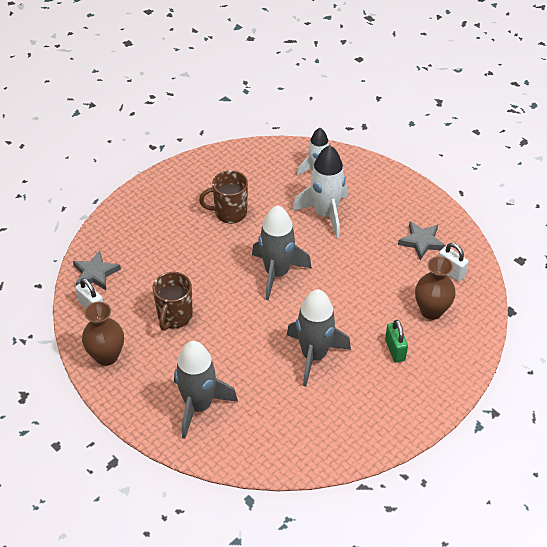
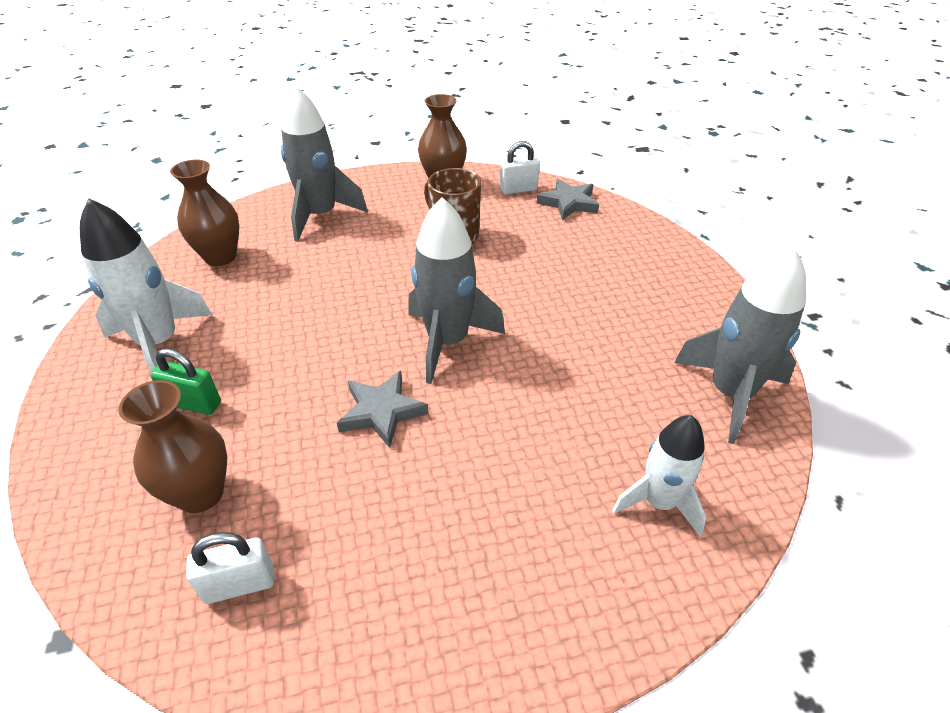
camera: 120 degrees right, 5 degrees down
(229, 212) = (608, 340): brown mug -> none
(283, 431) = (220, 257): none -> brown vase
(314, 355) = (281, 319): grey rocket -> grey rocket (730, 394)
(325, 214) = (532, 457): white rocket -> white rocket (159, 343)
(421, 242) = (351, 581): grey star -> grey star (381, 412)

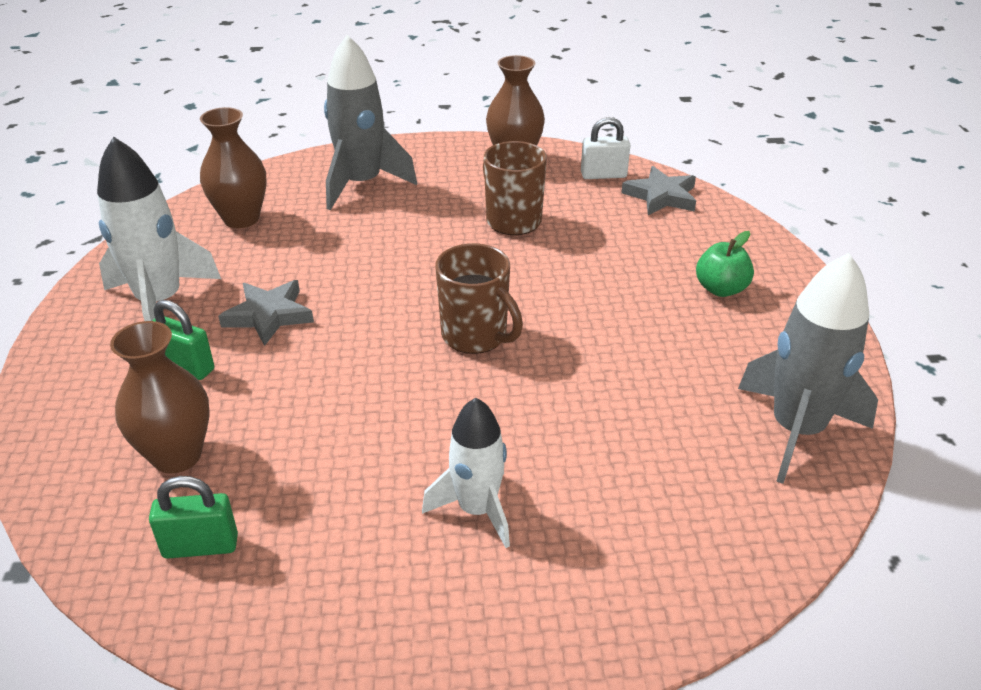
camera: 10 degrees right, 5 degrees down
(240, 585) = (200, 546): white padlock -> green padlock
(381, 412) = (384, 400): grey star -> grey star (268, 315)
(447, 342) = (475, 336): grey rocket -> brown mug
(636, 277) = (721, 289): none -> green apple
(658, 502) = (673, 531): white rocket -> white rocket (477, 509)

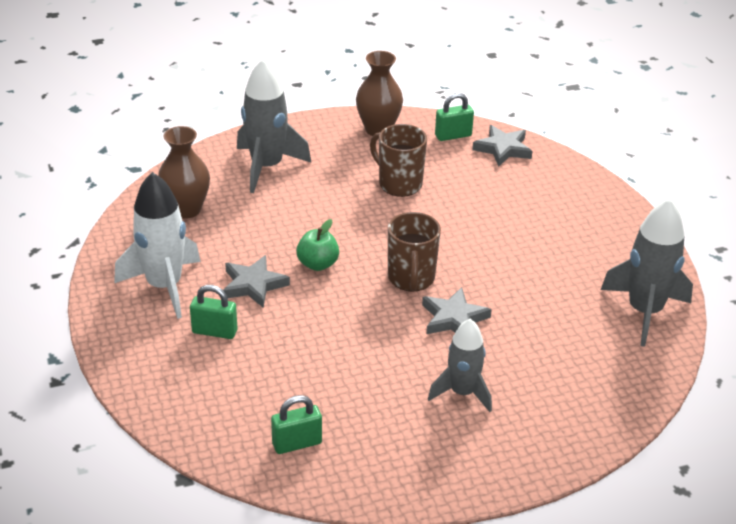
camera: 15 degrees left, 0 degrees up
(177, 455) = (246, 392): brown vase -> none
(475, 336) = (411, 278): brown mug -> brown mug turned 60 degrees clockwise
(477, 509) = (462, 393): white rocket -> grey rocket
(510, 398) = (453, 318): none -> grey star
(603, 175) = (453, 136): white padlock -> green padlock
(721, 289) = (568, 219): green apple -> green apple (318, 264)

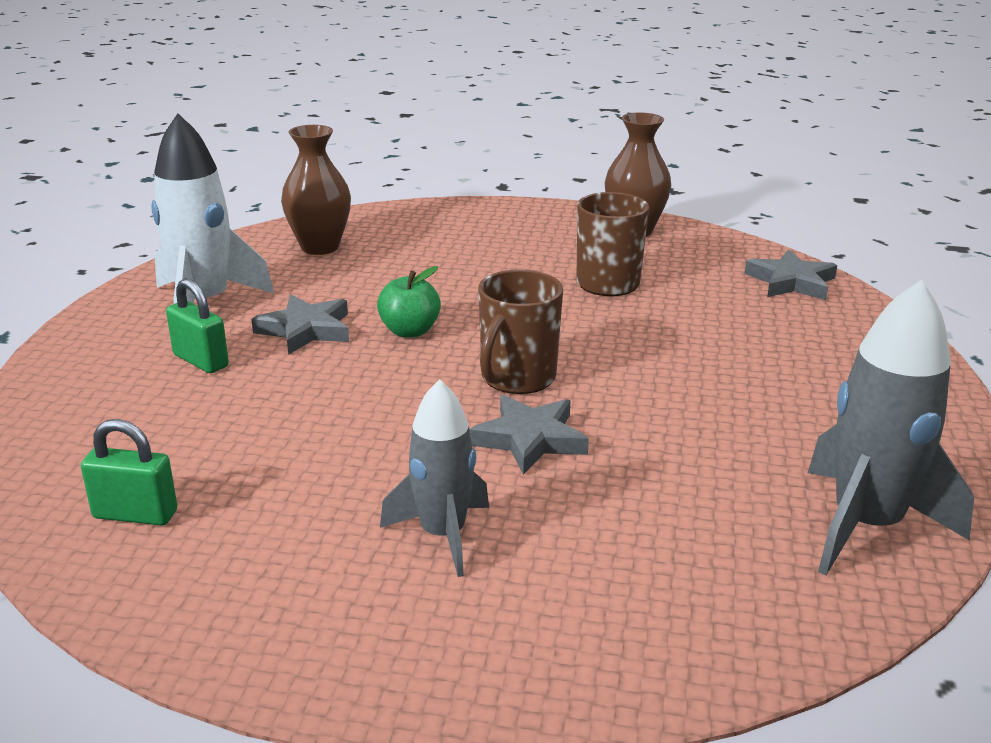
camera: 30 degrees right, 10 degrees down
(267, 167) = (457, 233): grey rocket -> none
(453, 136) = (730, 255): green padlock -> none

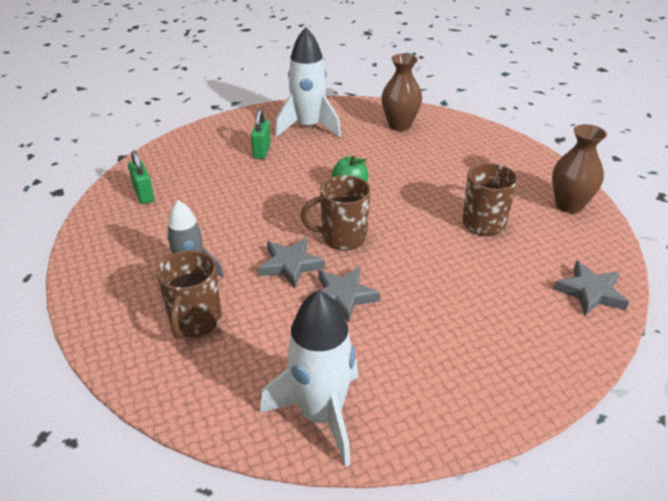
camera: 55 degrees right, 10 degrees up
(305, 330) = (317, 161): grey star -> grey star (343, 296)
(569, 570) = (195, 321): none -> brown mug
(866, 525) = (321, 415): grey rocket -> white rocket

